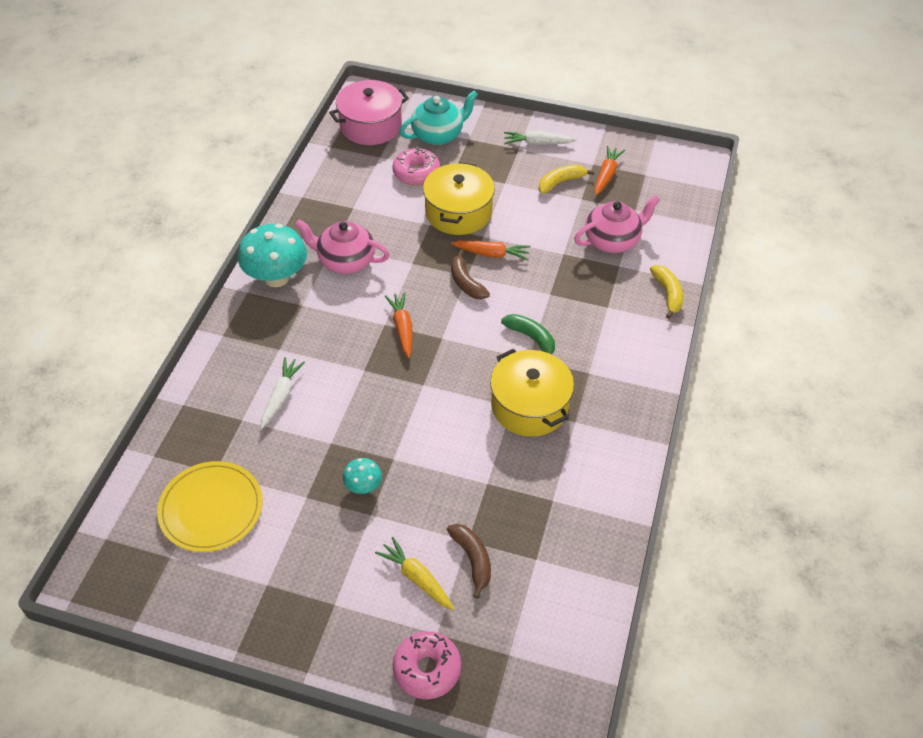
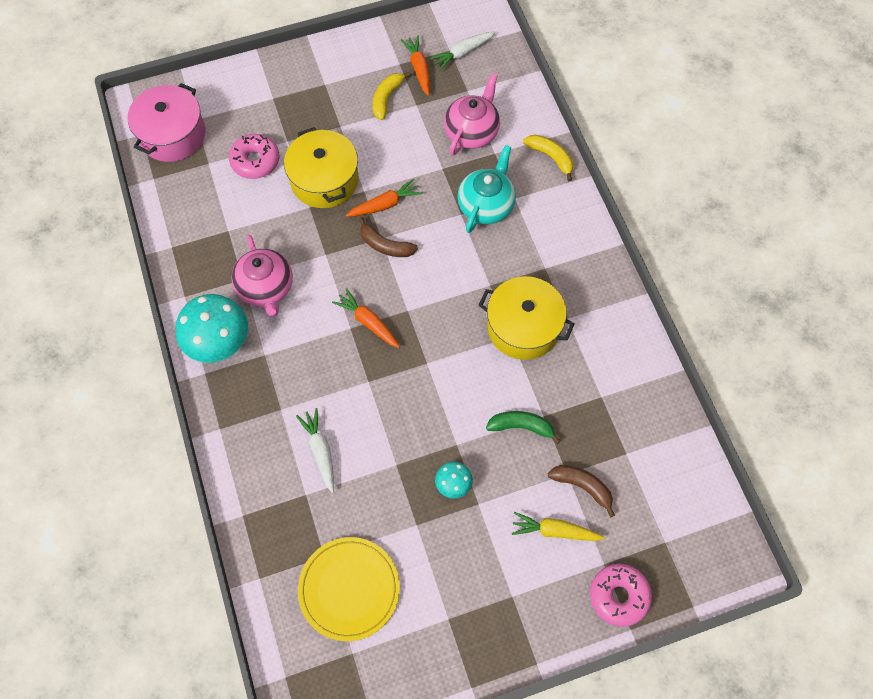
camera: 35 degrees left, 15 degrees up
(345, 261) = (266, 288): pink teapot -> pink teapot turned 90 degrees counterclockwise
(438, 135) = (243, 109): turquoise teapot -> turquoise teapot (486, 205)
(531, 338) = (478, 265): green banana -> green banana (521, 427)
(537, 143) = (337, 69): white carrot -> white carrot (462, 53)

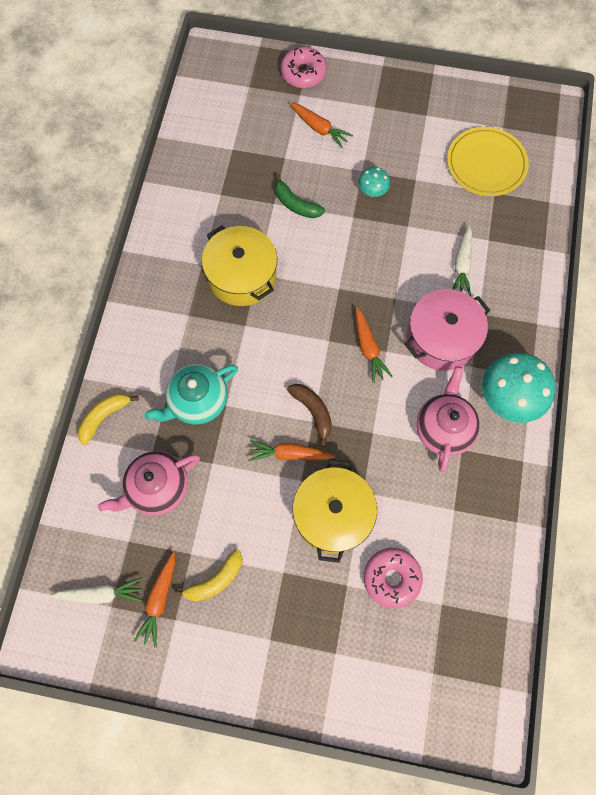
camera: 150 degrees left, 5 degrees up
(172, 135) = (466, 666): pink pot -> pink pot (441, 338)
(551, 157) = (104, 417): yellow banana -> yellow banana turned 60 degrees clockwise
(554, 531) = (319, 128): yellow carrot -> orange carrot
(582, 486) = (279, 144): brown banana -> none

